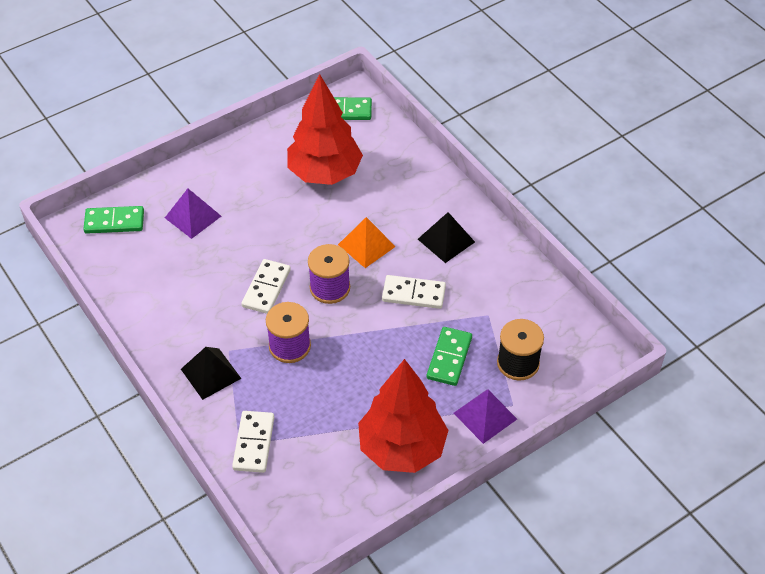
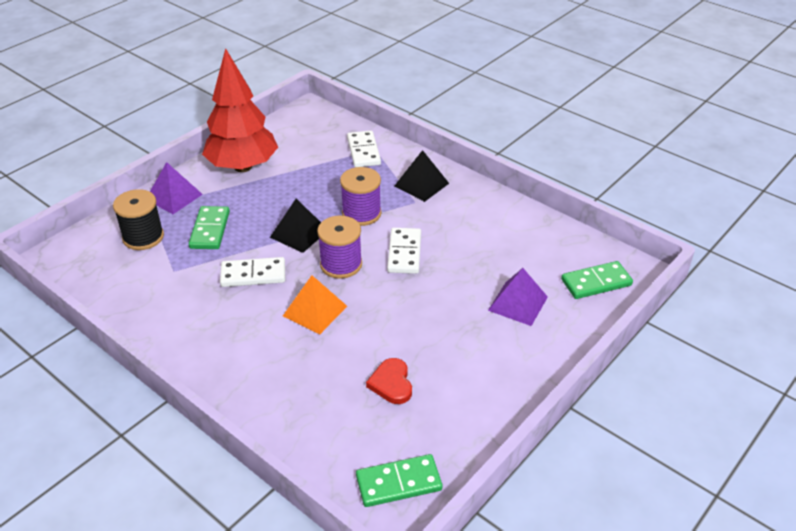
camera: 165 degrees right, 10 degrees down
(324, 173) = (391, 383): red tree -> red heart
(446, 240) = (225, 333): black pyramid -> black pyramid (299, 233)

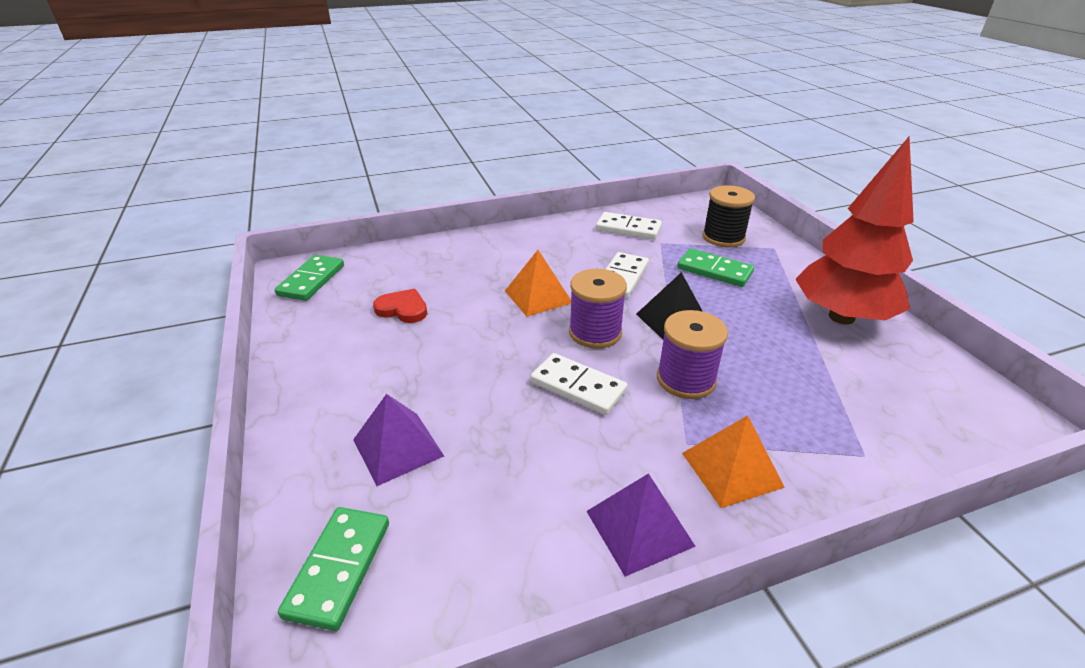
camera: 120 degrees right, 5 degrees down
(174, 196) = (789, 263): purple pyramid -> purple pyramid (639, 528)
(364, 151) = (860, 439): white domino -> white domino (628, 229)
(421, 184) = (731, 469): black pyramid -> orange pyramid

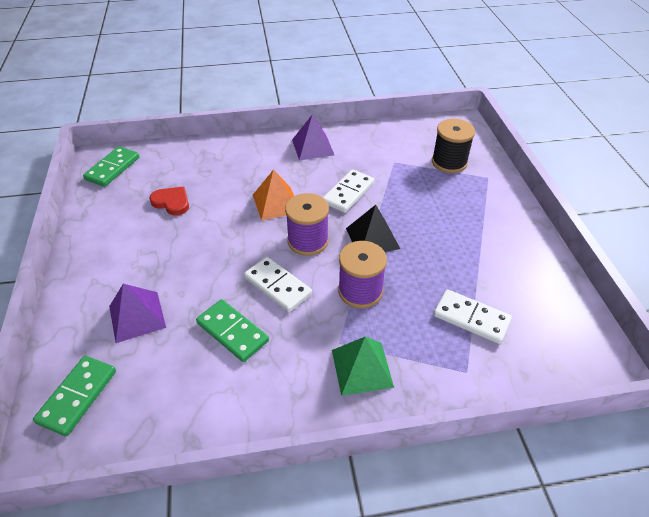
camera: 10 degrees right, 10 degrees up
(628, 229) = (373, 145): white domino -> white domino (471, 318)
(639, 528) = (279, 401): purple pyramid -> purple pyramid (313, 147)
(714, 271) = (426, 195): green domino -> green domino (232, 332)
(731, 469) = (362, 368): orange pyramid -> green pyramid
(841, 317) = (511, 251): red tree -> none

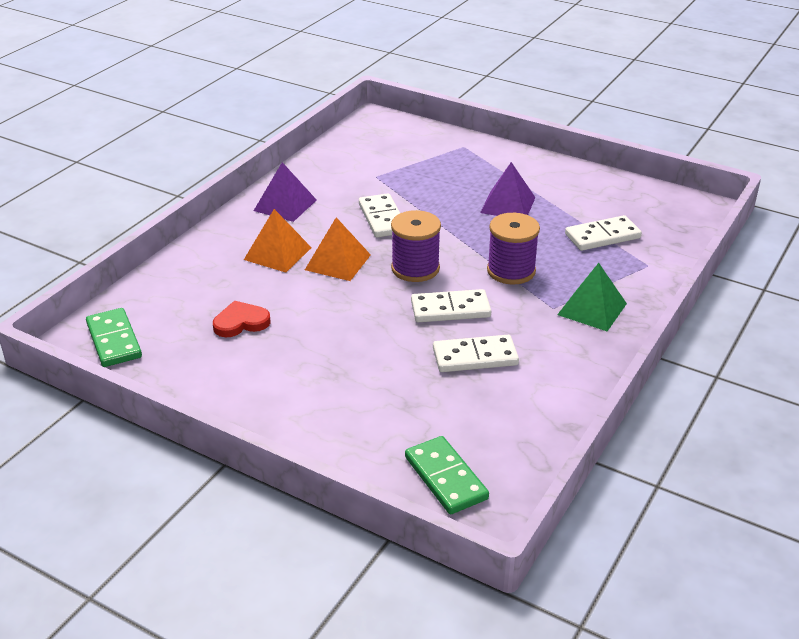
camera: 50 degrees left, 10 degrees down
(137, 316) = (384, 406): purple pyramid -> purple pyramid (507, 205)
(232, 332) = (475, 357): green domino -> white domino
(258, 174) = (277, 253): none -> orange pyramid
(372, 238) = (458, 235): black pyramid -> none
(449, 162) = (418, 152): black spool -> none

